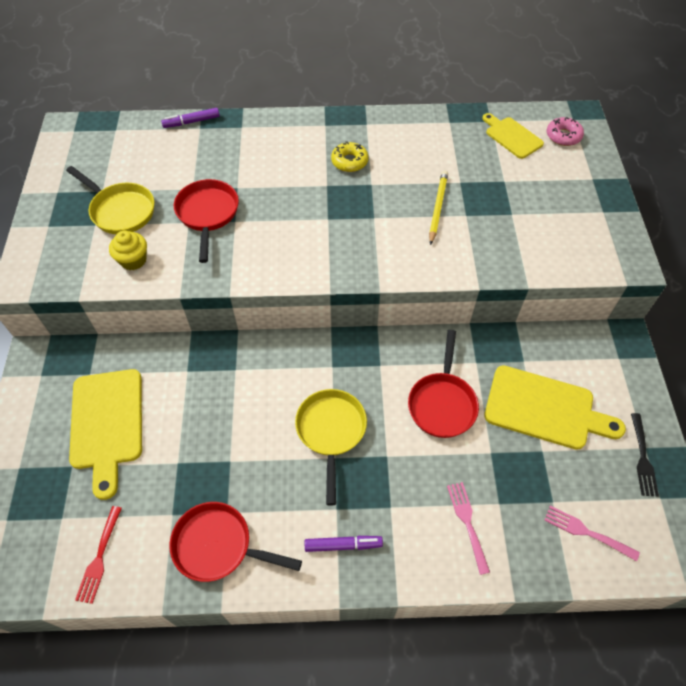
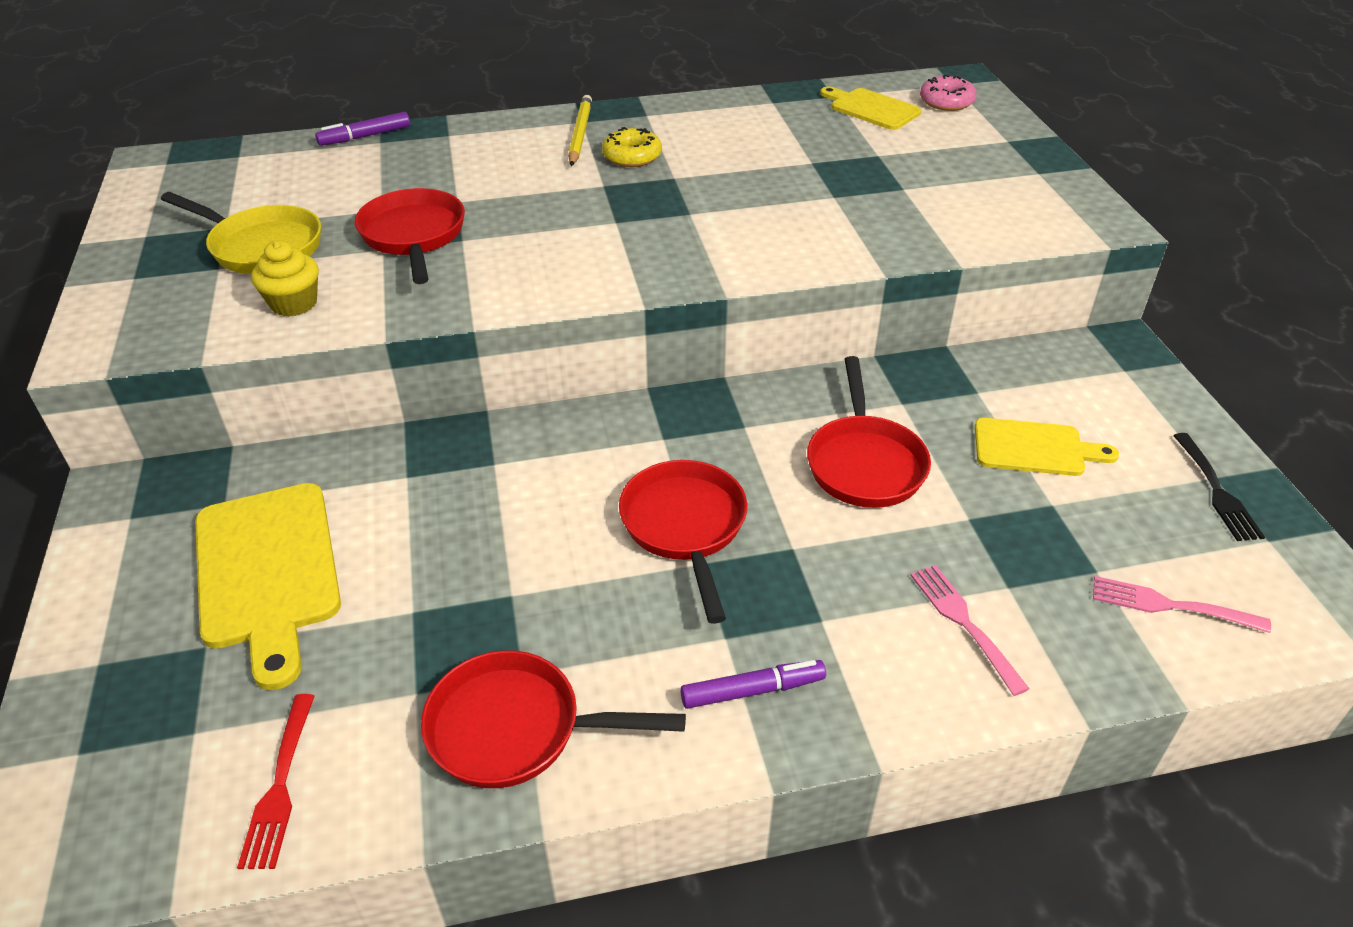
camera: 10 degrees left, 15 degrees down
(331, 431) = (685, 527): yellow pan -> red pan
(437, 208) = (787, 193): yellow pencil -> yellow pencil (580, 134)
(544, 409) = (1034, 448): yellow cutting board -> yellow cutting board, size x0.61

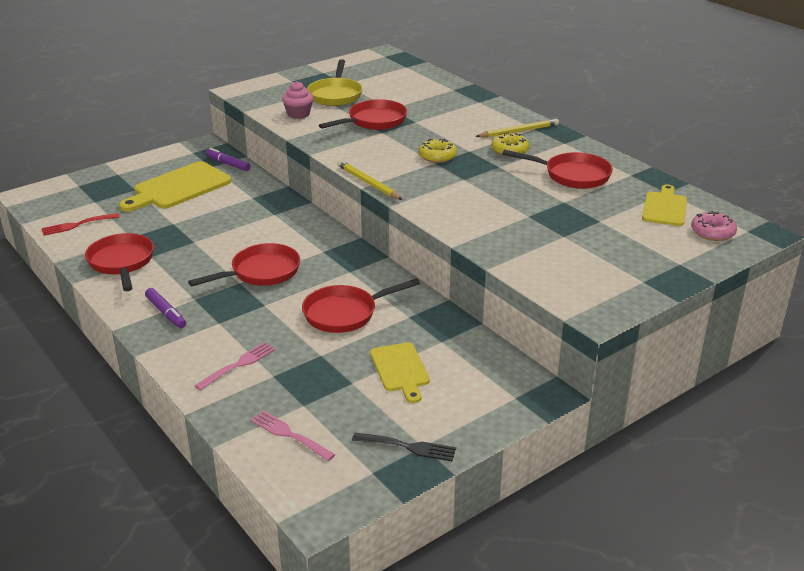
camera: 65 degrees right, 10 degrees down
(294, 303) = (298, 114): yellow cupcake -> pink cupcake
(365, 136) = (454, 85): purple marker -> purple marker (228, 164)
(597, 214) = (437, 156): none -> yellow donut
(633, 296) = (368, 183): none -> yellow pencil
(744, 136) = (572, 175): none -> red pan
(1170, 605) = (289, 434): pink fork -> pink fork turned 45 degrees counterclockwise
(1216, 491) = (408, 447): black fork -> black fork turned 135 degrees counterclockwise

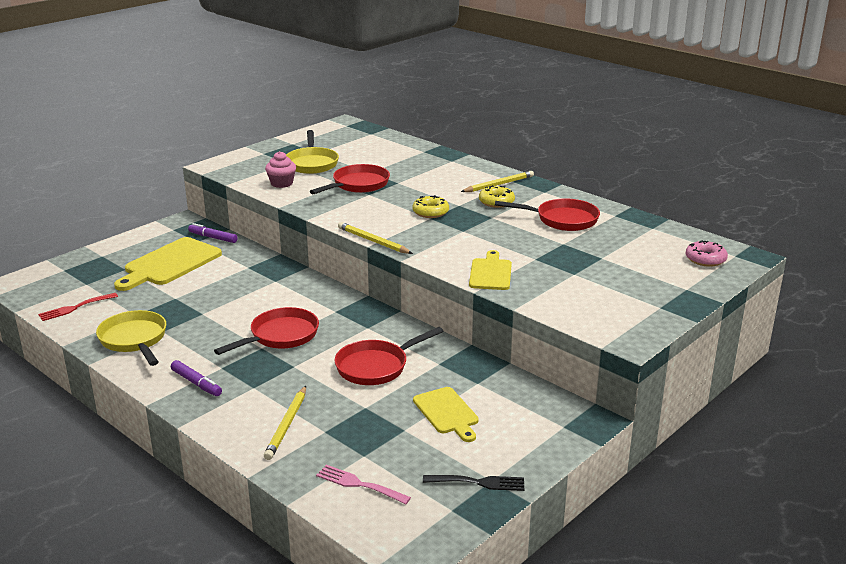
camera: 10 degrees left, 5 degrees down
(122, 263) = (134, 340): red pan -> yellow pan
(238, 365) = (287, 425): pink fork -> yellow pencil
(664, 207) = (655, 241): yellow cutting board -> yellow cutting board (490, 273)

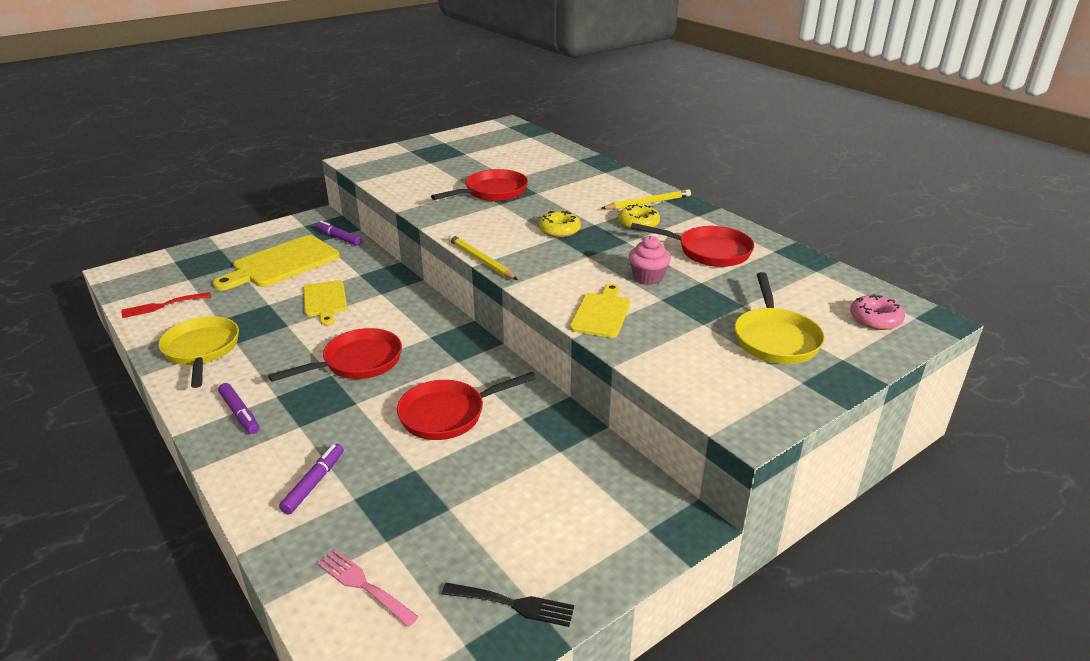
camera: 10 degrees right, 5 degrees up
(281, 183) = (412, 185): pink cupcake -> pink cupcake (648, 277)
(287, 425) = (314, 483): yellow pencil -> purple marker
(312, 163) = (454, 165): yellow pan -> yellow pan (775, 339)
(447, 413) = (509, 490): yellow cutting board -> yellow cutting board (325, 301)

